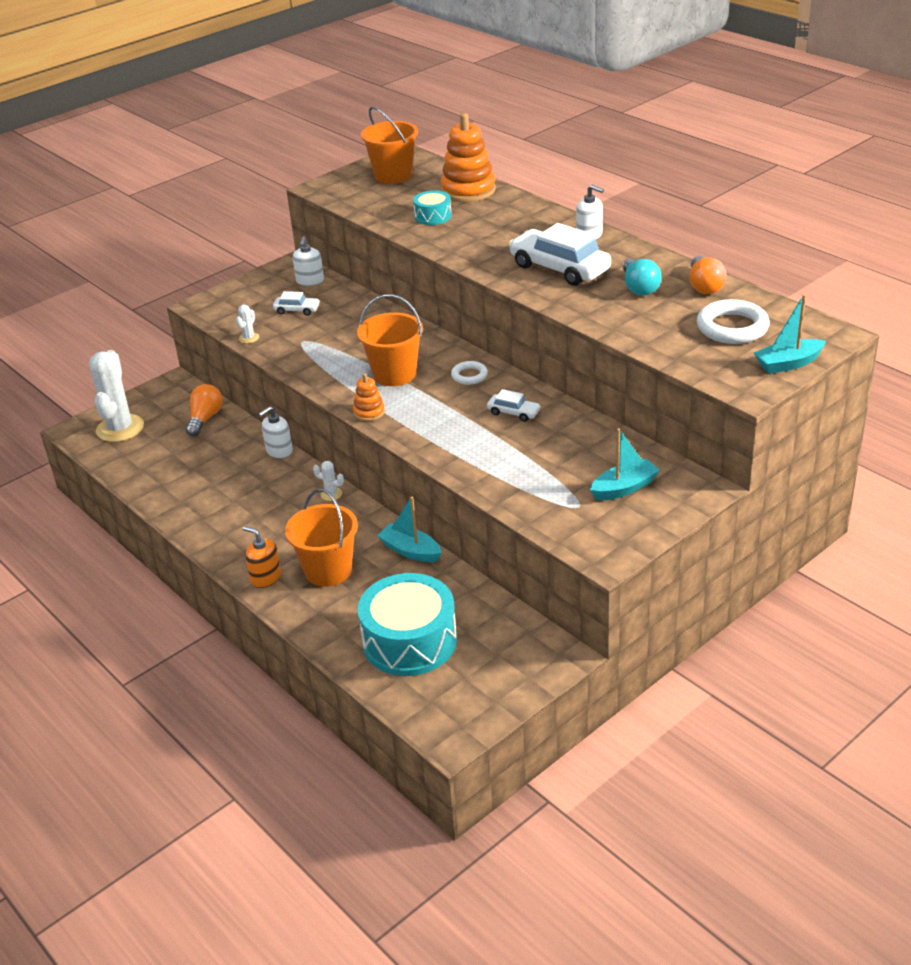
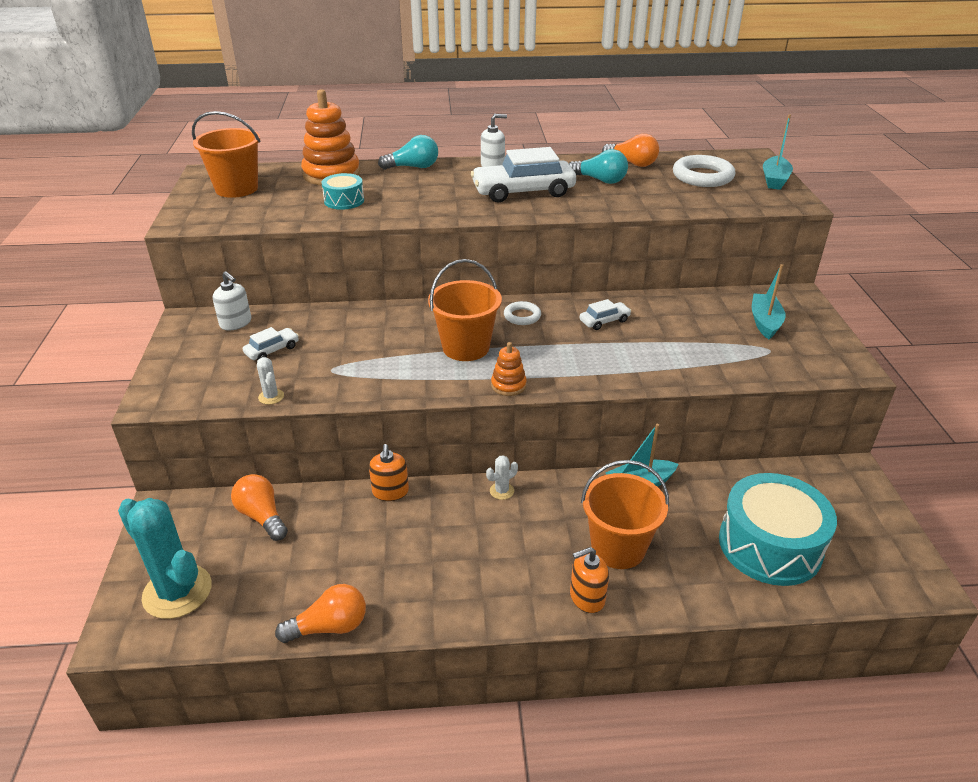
camera: 55 degrees left, 0 degrees up
(120, 428) = (177, 592): white cactus -> turquoise cactus
(145, 493) = (329, 627): none -> orange light bulb
(279, 451) = (390, 492): white soap dispenser -> orange soap dispenser
(532, 209) = (413, 167): none -> turquoise light bulb

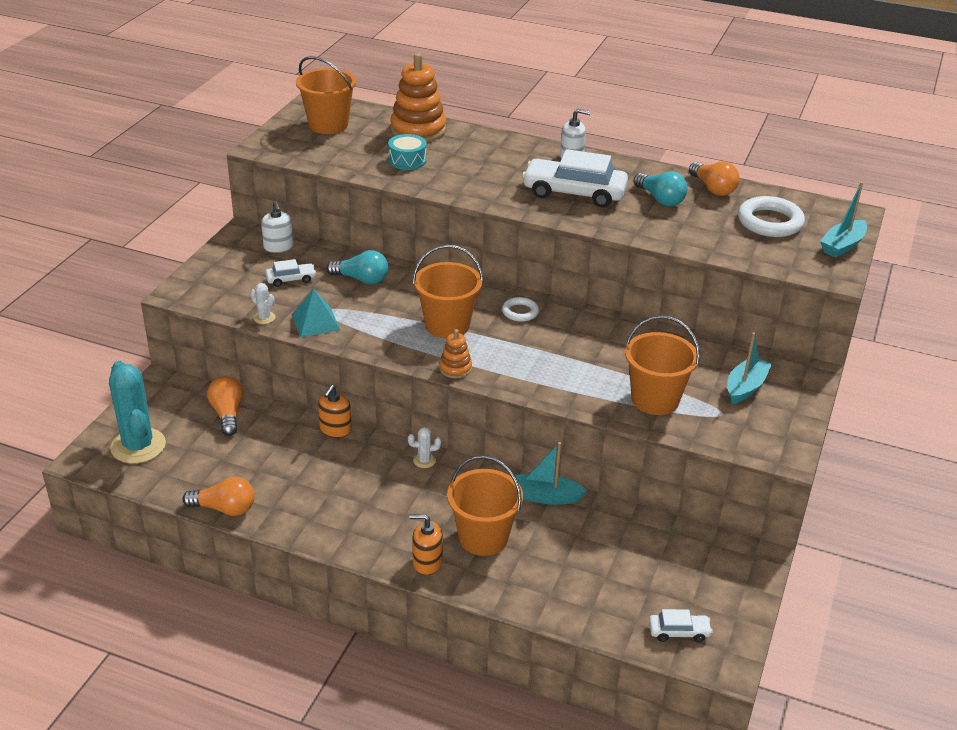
camera: 25 degrees right, 0 degrees up
(271, 397) = (264, 318): white cactus -> white cactus turned 45 degrees counterclockwise
(331, 384) = (316, 322): none -> turquoise pyramid
(413, 167) = (496, 140): turquoise light bulb -> turquoise light bulb (361, 279)
(604, 321) = (591, 339): white car -> white car (678, 632)
(707, 356) = (655, 399): none -> orange bucket
(770, 545) = (615, 584): turquoise drum -> none

